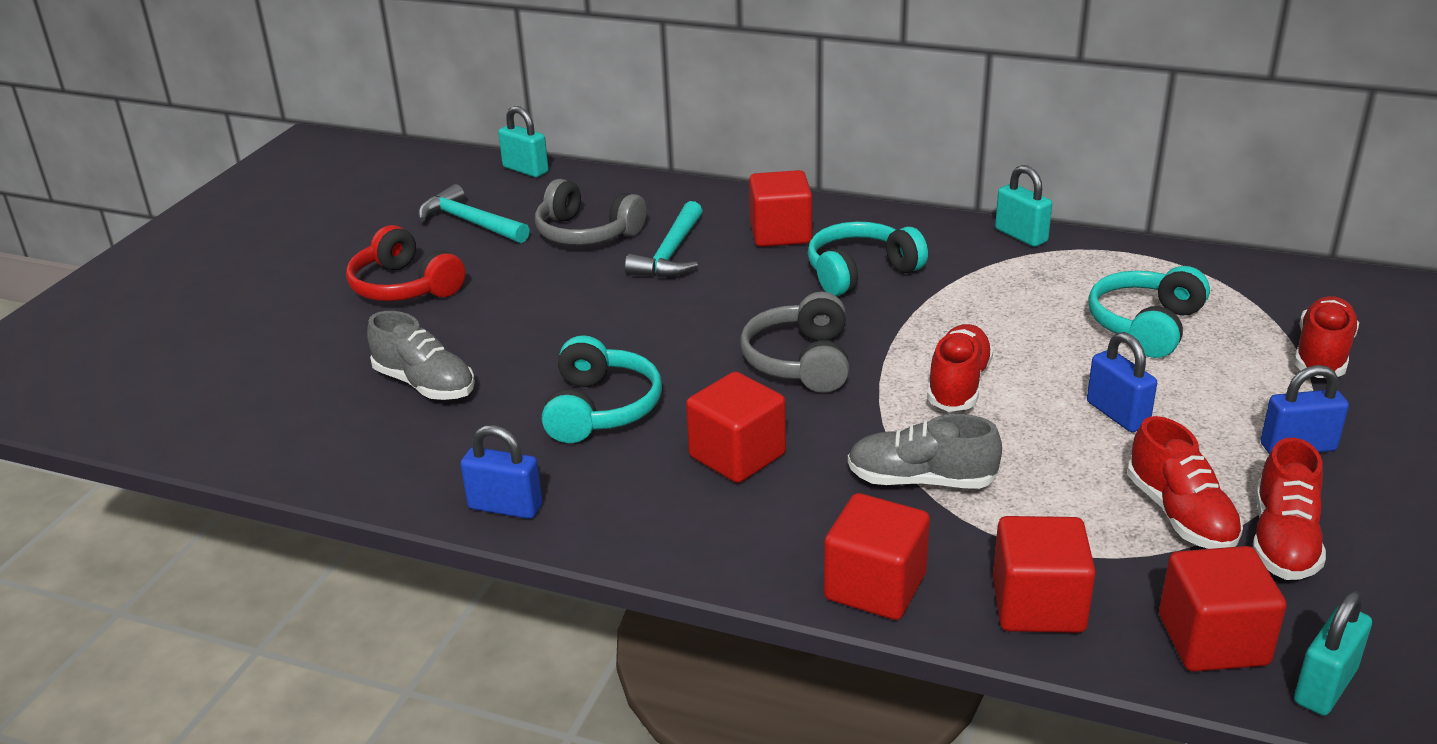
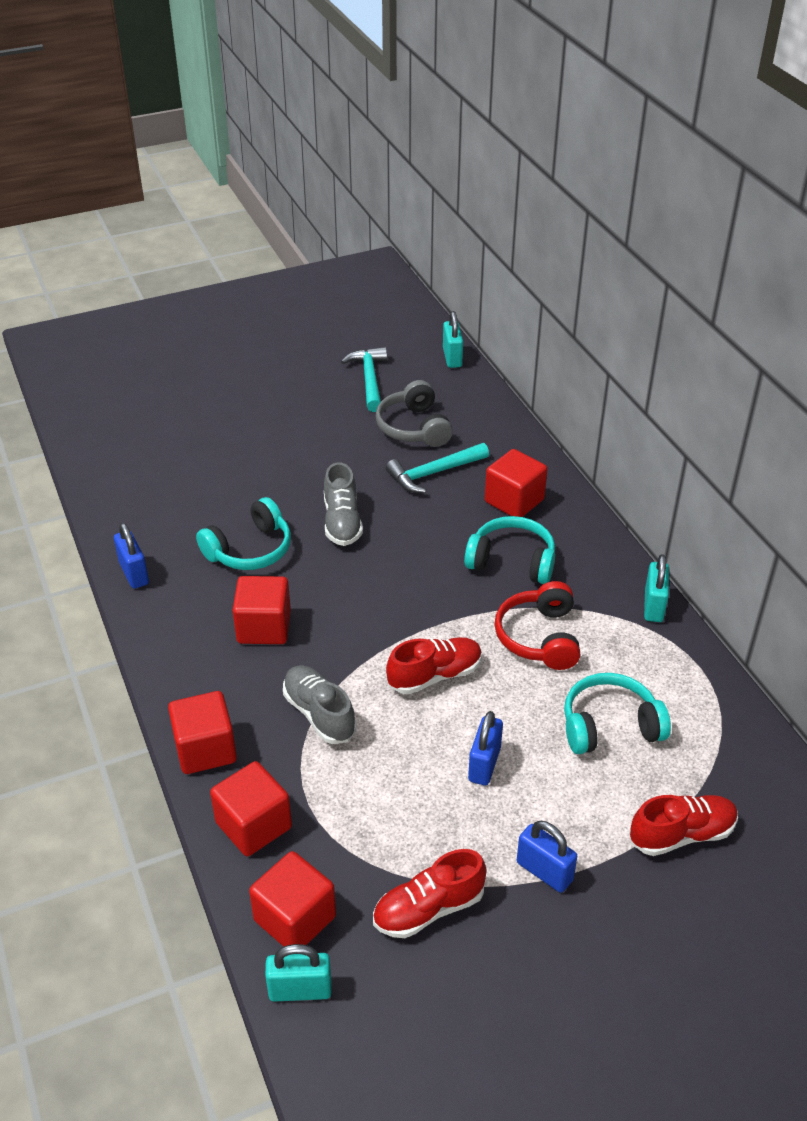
camera: 45 degrees right, 10 degrees up
(404, 287) = (278, 404): red headphones -> red headphones (539, 637)
(425, 384) = (202, 475): grey shoe -> grey shoe (342, 522)
(800, 361) = (382, 596): grey headphones -> none
(1180, 515) = (405, 847): red shoe -> none

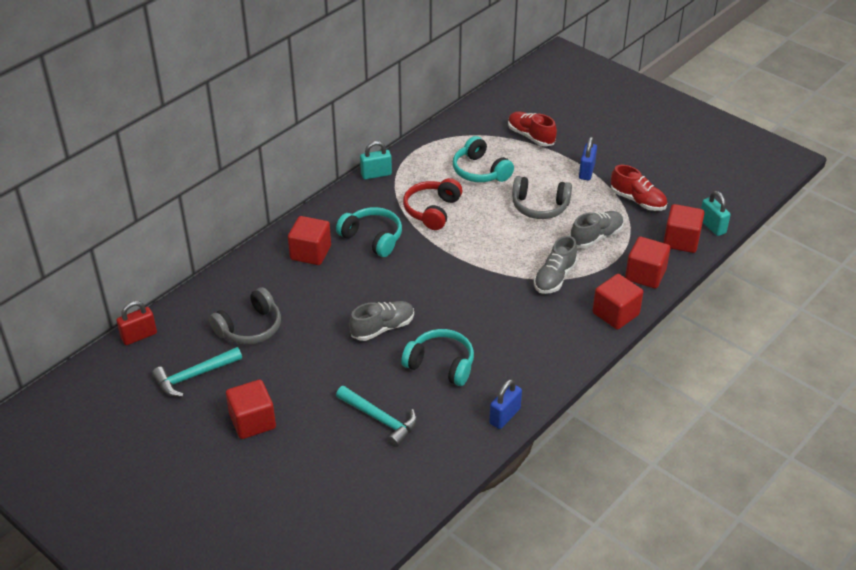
camera: 115 degrees left, 0 degrees up
(264, 627) = (506, 327): red cube -> red cube (252, 421)
(373, 804) = (596, 237): none -> grey shoe
(433, 473) = (301, 300): turquoise hammer -> turquoise hammer (380, 419)
(435, 675) = (491, 242): red shoe -> none
(452, 357) = (139, 336): turquoise padlock -> red padlock
(484, 764) = (539, 206): blue padlock -> grey headphones
(512, 561) = (372, 238): turquoise headphones -> turquoise headphones turned 135 degrees clockwise
(539, 637) = (432, 210): red headphones -> red headphones turned 135 degrees clockwise

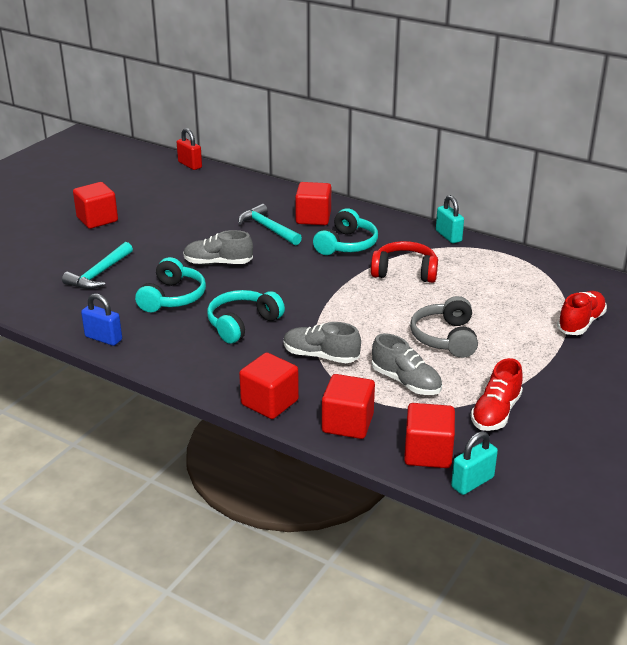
camera: 80 degrees right, 10 degrees down
(194, 376) = (147, 190): turquoise hammer -> turquoise hammer (268, 228)
(250, 328) = (207, 204): grey headphones -> none
(382, 328) = (218, 263): grey shoe -> grey shoe turned 135 degrees clockwise
(480, 171) = (489, 294): turquoise headphones -> turquoise headphones (242, 324)
(586, 171) = (534, 368): blue padlock -> none

